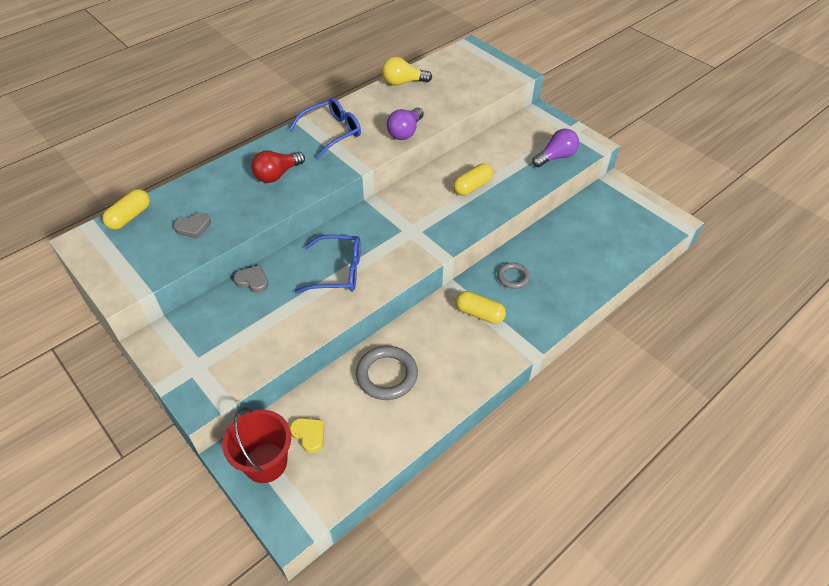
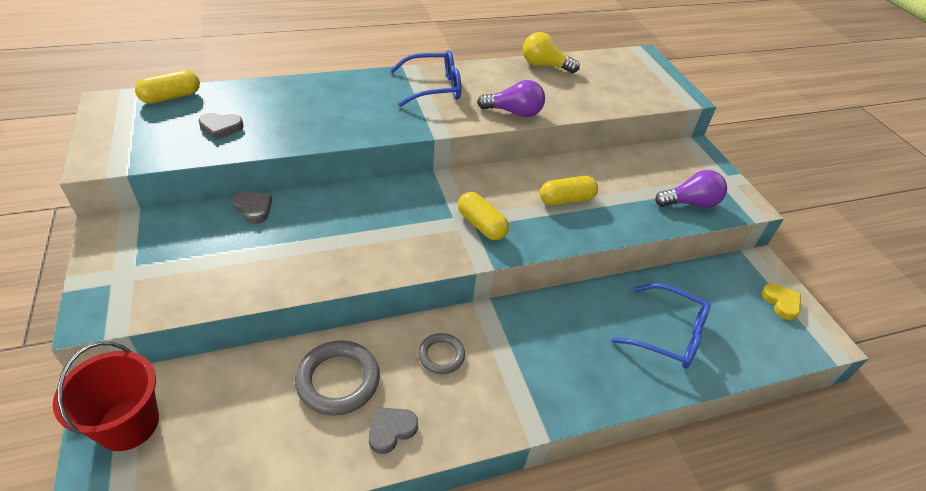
camera: 20 degrees right, 5 degrees down
(277, 175) = (345, 108): red light bulb -> none
(309, 435) = (200, 413): yellow heart -> yellow heart (781, 303)
(338, 271) = (350, 234): blue glasses -> blue glasses (668, 334)
(405, 132) = (514, 112): purple light bulb -> purple light bulb turned 135 degrees counterclockwise
(442, 390) = (391, 430): none -> grey heart
(479, 313) = (497, 353): yellow capsule -> yellow capsule (481, 225)
(513, 277) = (566, 326): grey ring -> grey ring (441, 355)

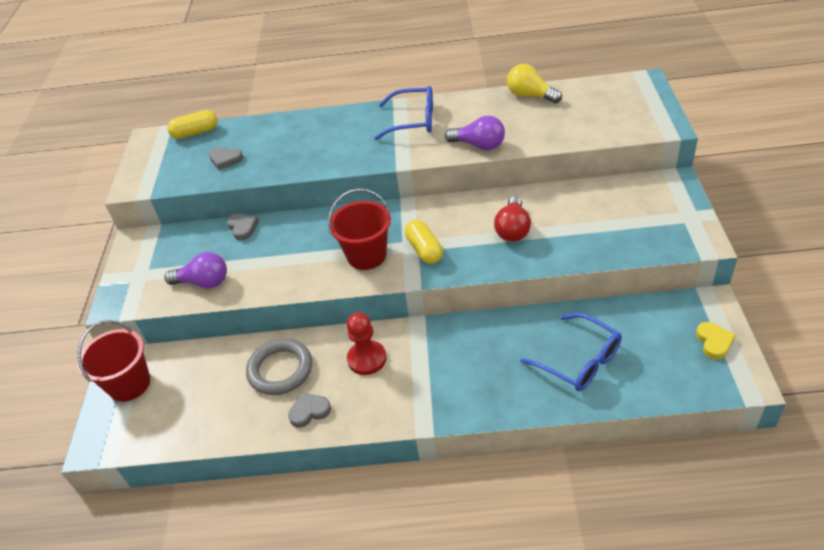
camera: 25 degrees right, 0 degrees up
(418, 234) = (366, 255): none -> red bucket
(441, 355) = (367, 359): grey ring -> red pawn
(566, 200) = (513, 230): yellow capsule -> red light bulb
(690, 203) = (639, 237): purple light bulb -> purple light bulb (204, 282)

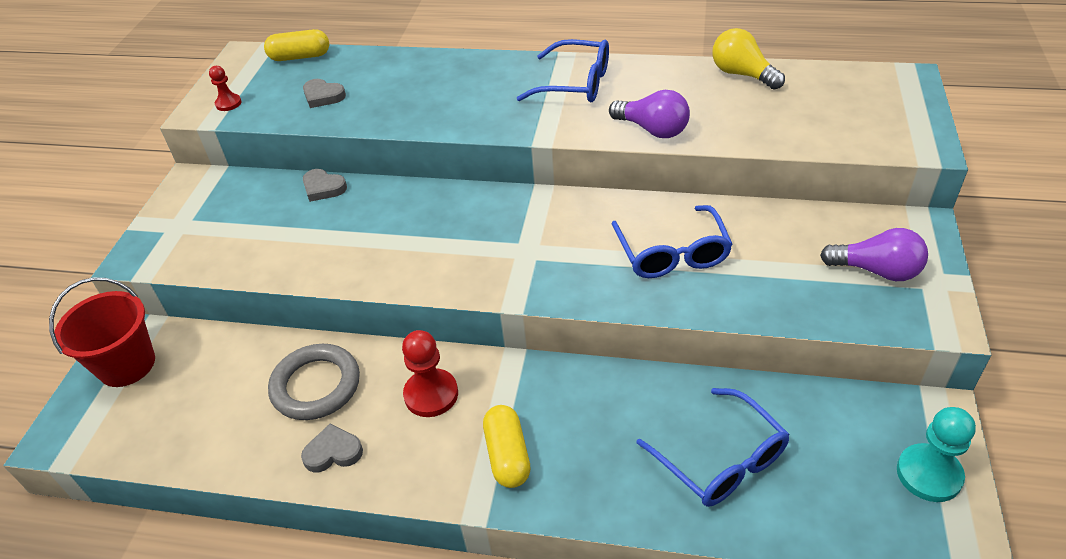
camera: 10 degrees right, 0 degrees up
(153, 177) = (228, 103): none -> red pawn
(204, 282) = (250, 250): purple light bulb -> purple light bulb (876, 271)
(243, 228) = (323, 188): grey heart -> grey heart turned 135 degrees clockwise
(366, 255) = (466, 253): red bucket -> none
(424, 250) = (544, 259): yellow capsule -> yellow capsule (507, 455)
(513, 230) = (672, 254): red light bulb -> blue glasses
(714, 342) = (929, 474): yellow heart -> turquoise pawn

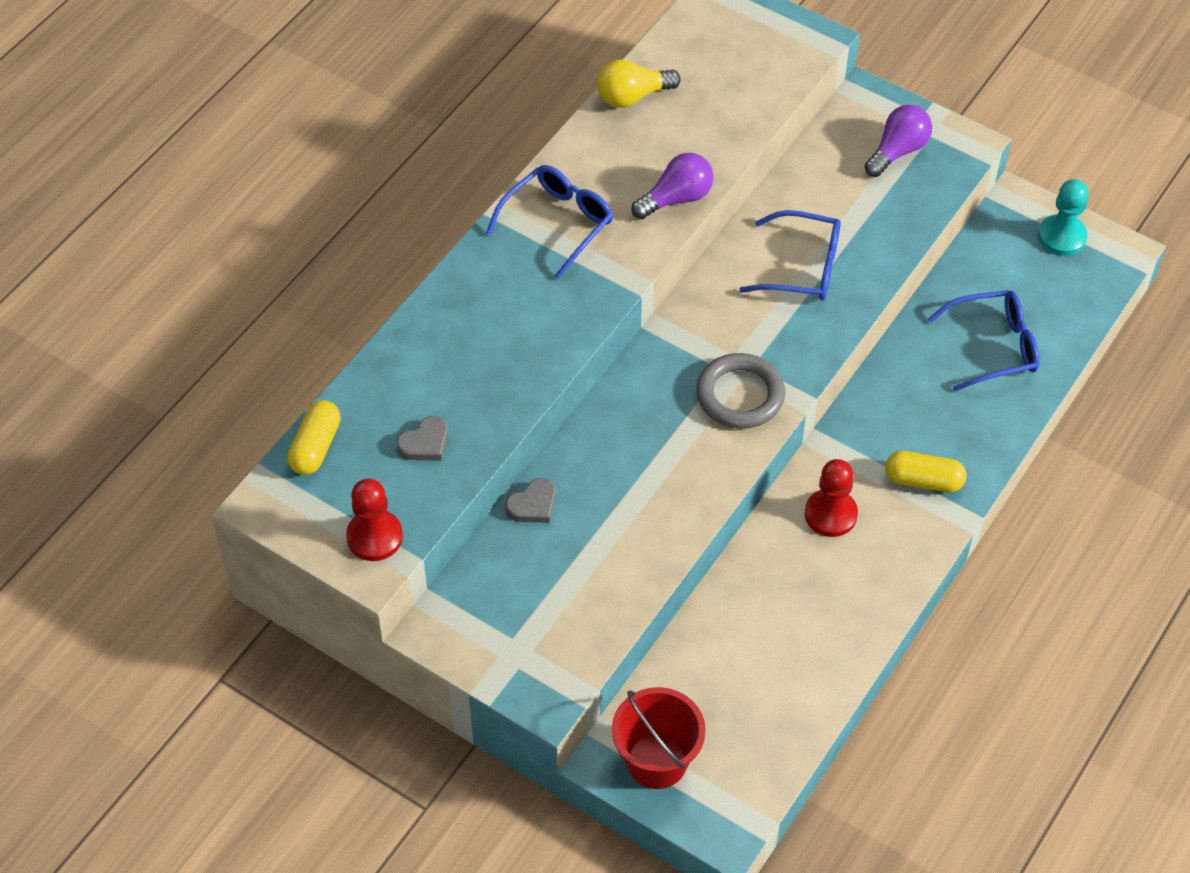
camera: 70 degrees left, 10 degrees up
(228, 103) = (374, 537): red pawn -> red pawn, size x1.72
(316, 386) = (773, 601): grey ring -> grey ring (740, 395)
(333, 452) = (859, 604): grey heart -> none

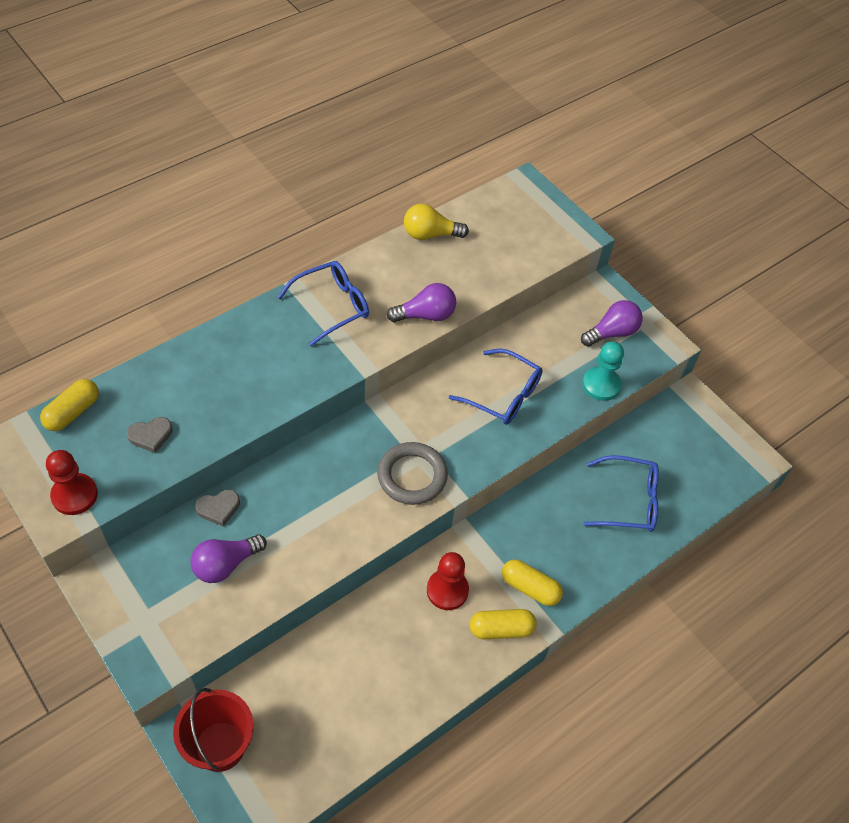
camera: 15 degrees right, 0 degrees up
(575, 562) = (225, 564): none -> purple light bulb
(911, 535) = (501, 629): none -> yellow capsule
(1062, 237) = (714, 434): turquoise pawn -> turquoise pawn (601, 385)

